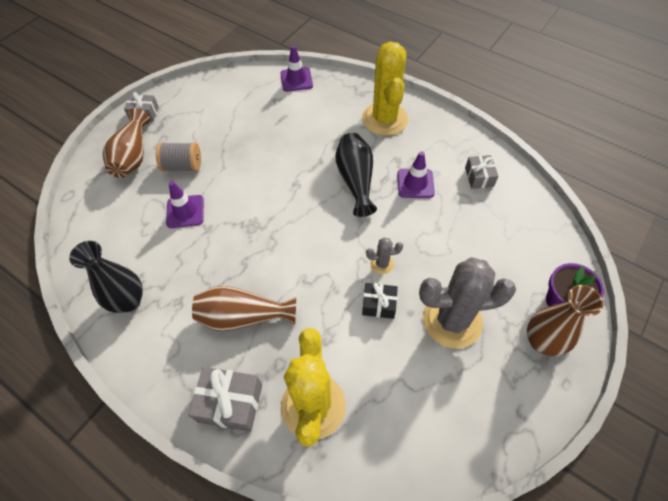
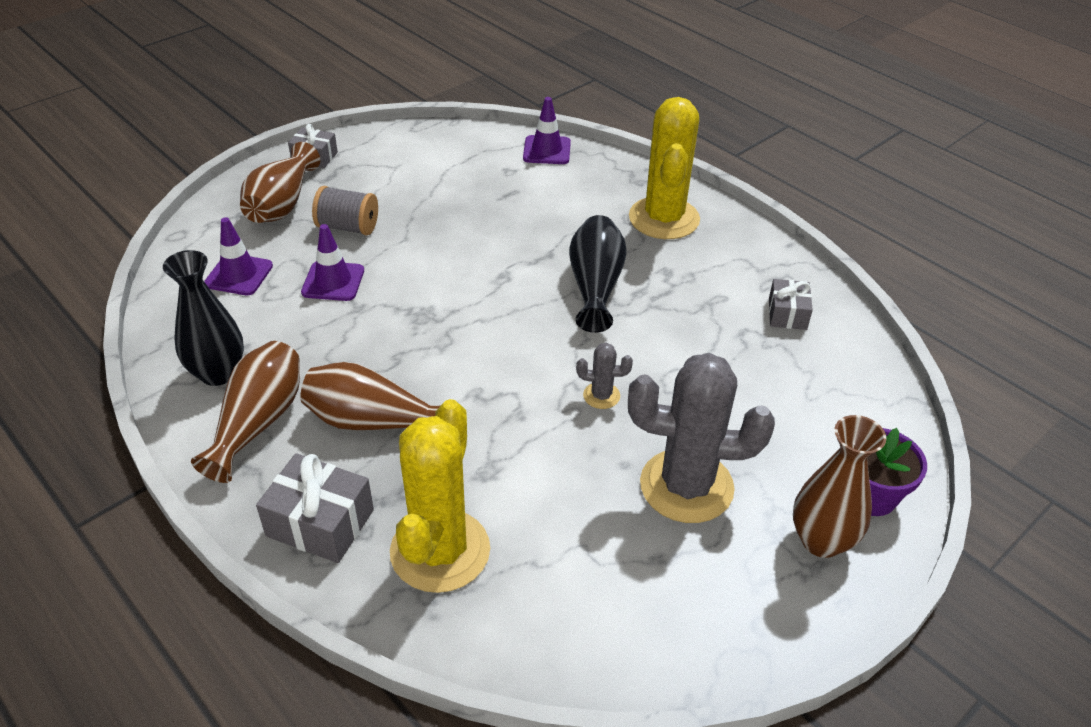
camera: 10 degrees right, 15 degrees down
(167, 334) = (258, 422): none -> brown vase
(379, 304) = (580, 445): black gift -> none
(415, 183) = (685, 305): purple traffic cone -> purple traffic cone (239, 275)

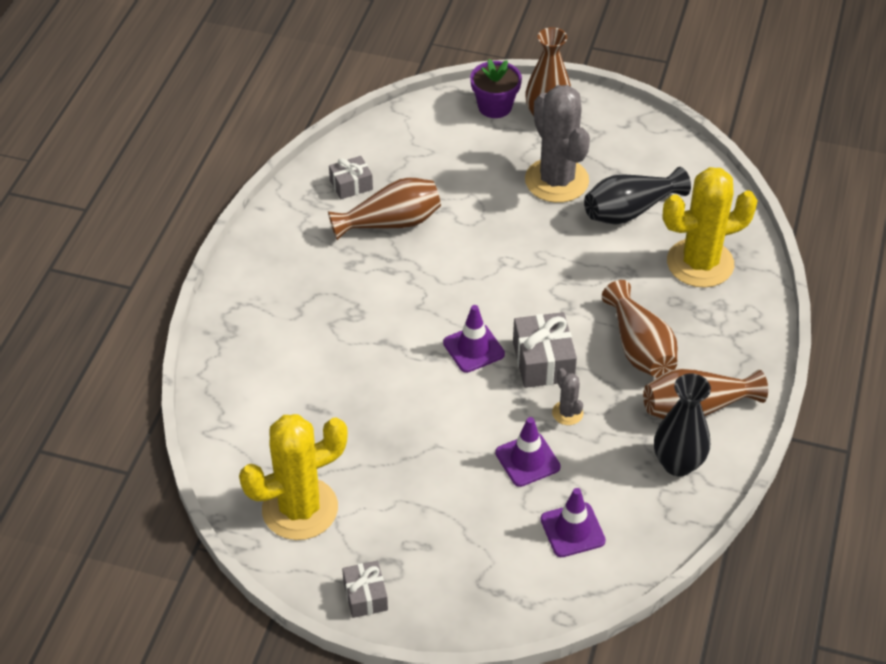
camera: 120 degrees left, 5 degrees up
(282, 204) = (458, 568): brown vase -> brown vase (391, 223)
(320, 523) = (734, 327): grey gift -> grey gift (543, 361)
(348, 227) = (452, 496): grey spool -> none
(547, 150) = (223, 416): purple traffic cone -> purple traffic cone (473, 348)
(595, 286) = (402, 297): black vase -> black vase (630, 211)
(601, 396) = (515, 246): grey cactus -> grey cactus (567, 413)
(664, 218) = (278, 291): yellow cactus -> yellow cactus (300, 509)

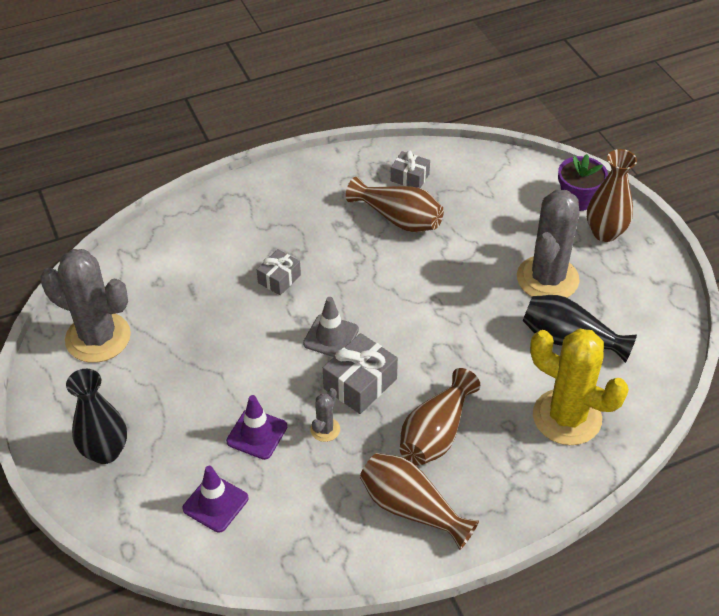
camera: 50 degrees right, 0 degrees up
(300, 509) = (98, 338): yellow cactus -> grey cactus
(365, 596) = (53, 420): grey gift -> grey gift (279, 279)
(473, 348) = (331, 336): purple traffic cone -> grey traffic cone
(678, 464) = (343, 531): black vase -> black vase (105, 451)

